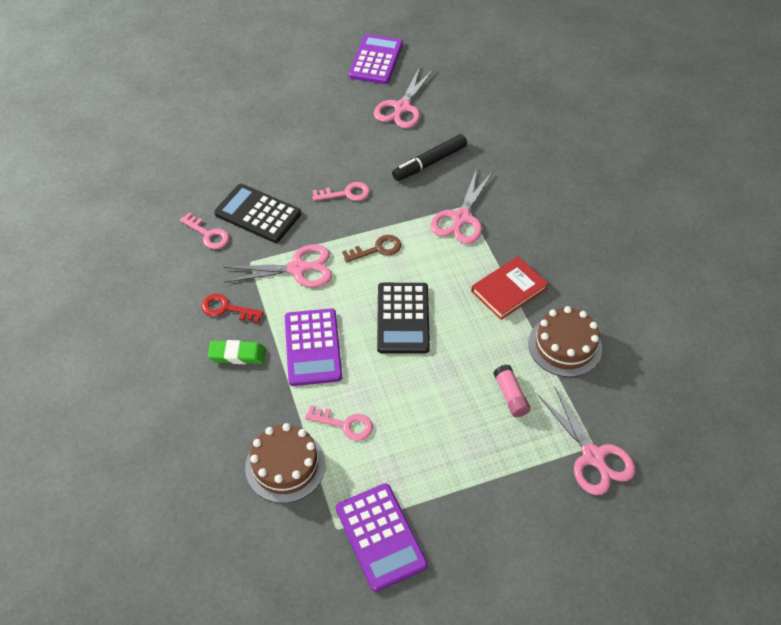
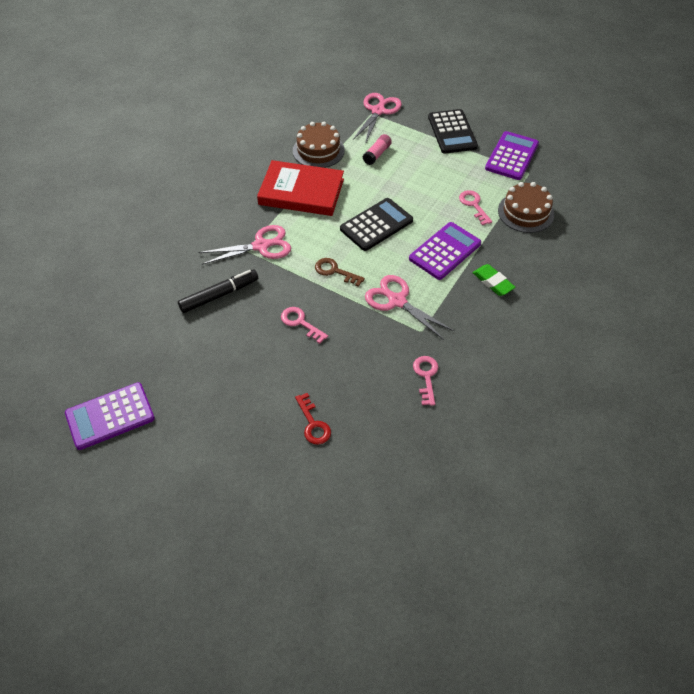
camera: 130 degrees left, 0 degrees up
(226, 309) = (470, 314): red key -> red key (313, 424)
(258, 214) = (375, 361): black calculator -> black calculator (452, 132)
(402, 108) = (166, 353): pink scissors -> none
(429, 163) = (219, 295): black marker -> black marker turned 45 degrees counterclockwise
(509, 290) = (301, 192): red book -> red book, size x1.56

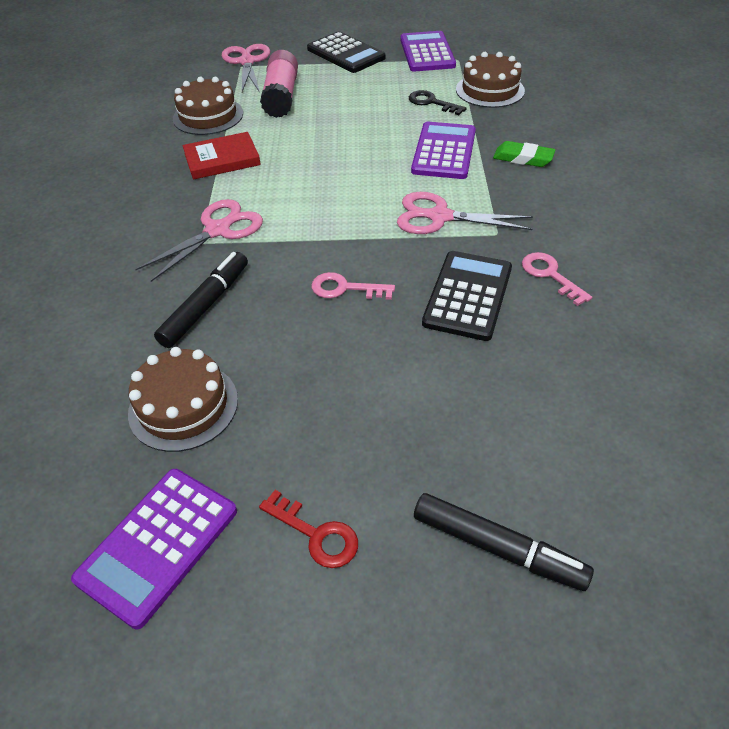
camera: 30 degrees left, 5 degrees down
(167, 350) = (183, 406): none -> brown cake
(255, 508) = (497, 547): none -> black marker
(301, 192) = (222, 159): red book -> red book, size x0.64
(313, 424) = (471, 394): red key -> red key (316, 534)
(335, 271) = (337, 218): brown key -> none
(376, 225) = (343, 157): black calculator -> black calculator (467, 295)
(377, 154) = (281, 97): pink glue stick -> pink glue stick, size x1.75
(473, 205) = (431, 102): pink key -> black key

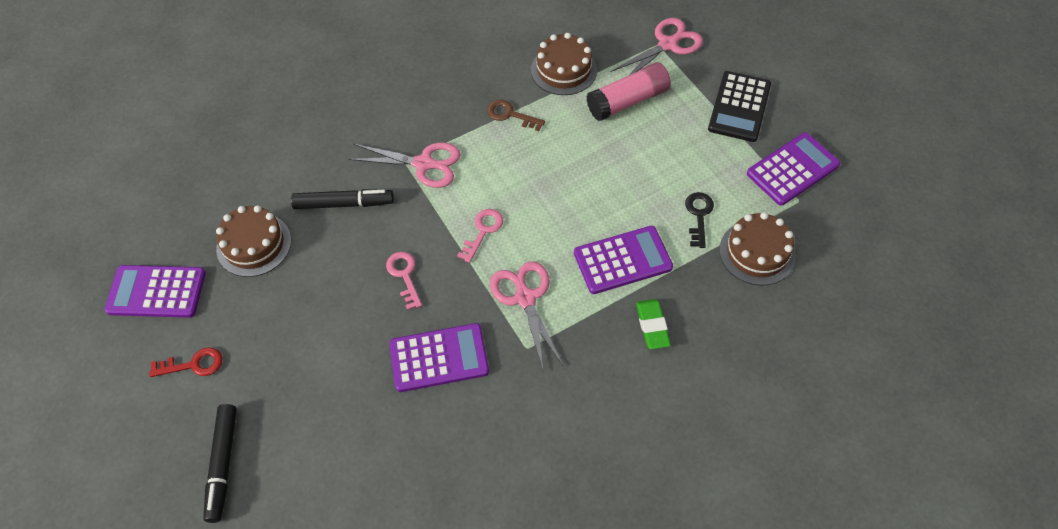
camera: 60 degrees right, 10 degrees up
(222, 159) = (510, 115): red book -> brown key
(316, 534) = (193, 364): red key -> red key turned 105 degrees counterclockwise
(467, 295) = (439, 358): black calculator -> purple calculator
(550, 275) = (495, 406): pink key -> pink key (483, 231)

